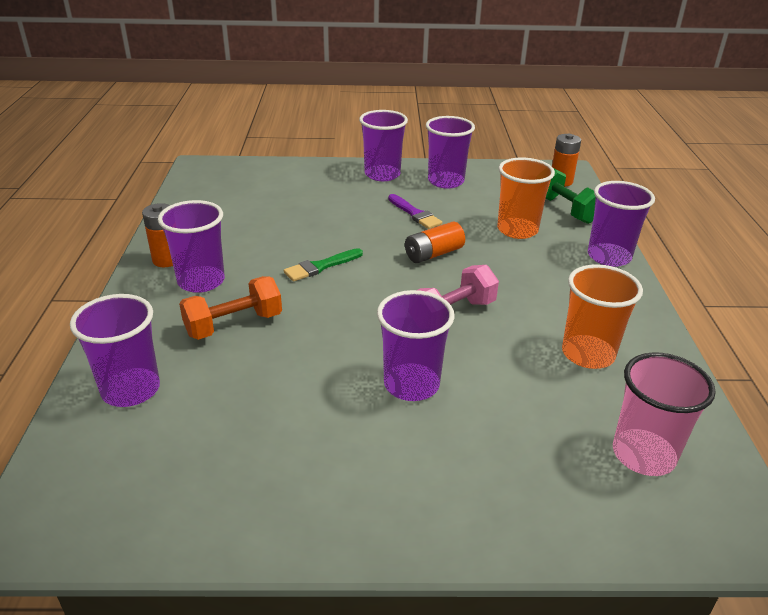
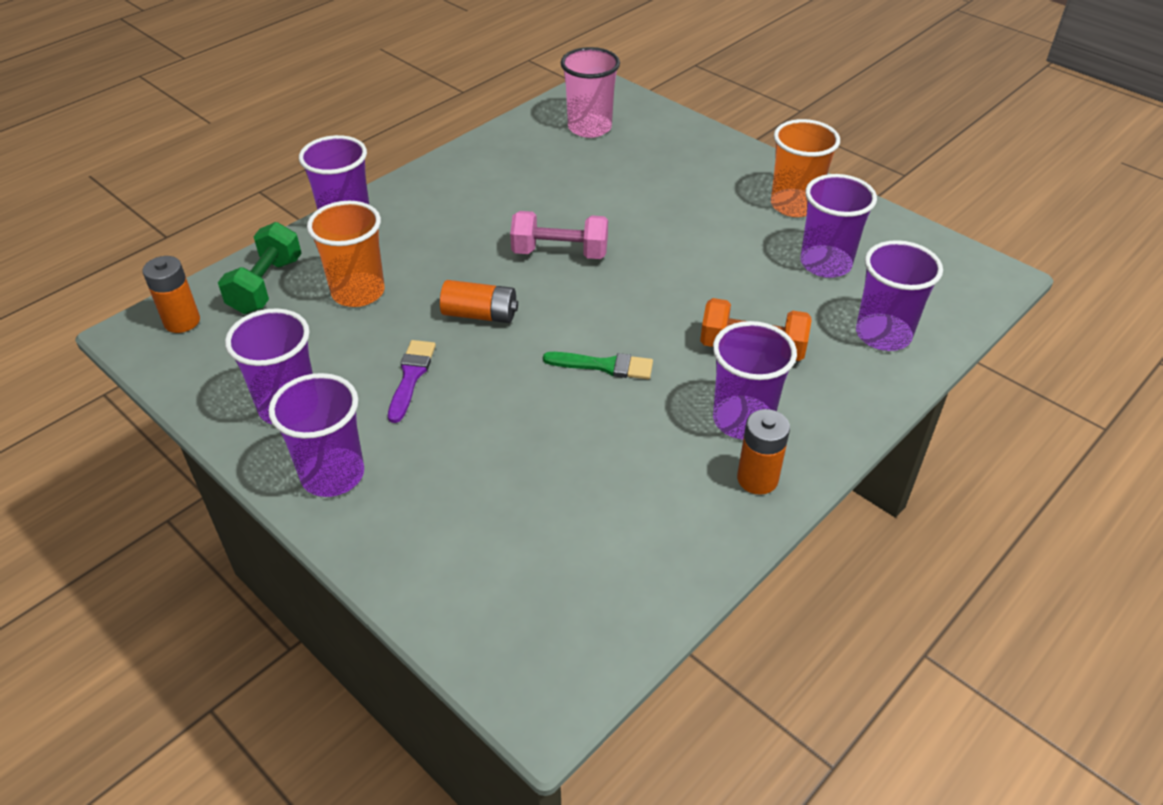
camera: 135 degrees left, 10 degrees up
(411, 384) = (666, 225): purple cup -> purple cup (825, 264)
(588, 354) = (518, 178): orange cup -> orange cup (794, 205)

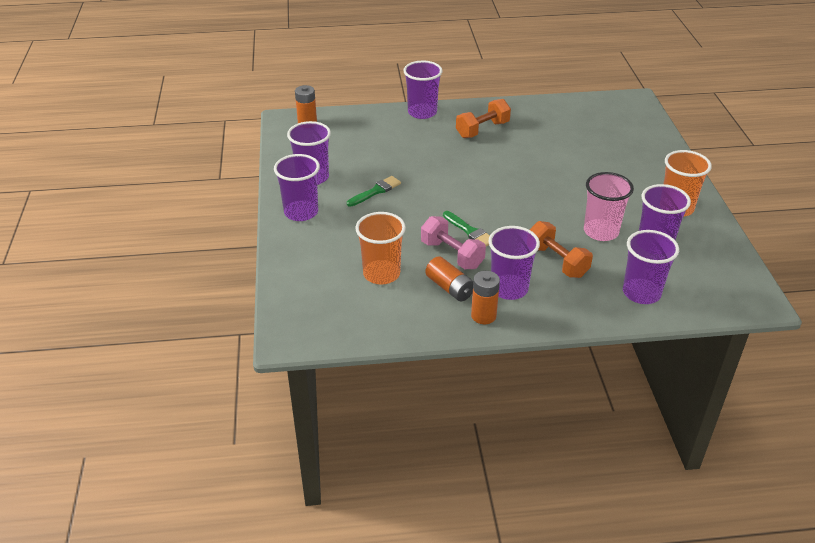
camera: 40 degrees right, 5 degrees down
(266, 285) = (356, 124): green dumbbell -> none
(358, 292) = (393, 145): orange cup -> orange cup (381, 274)
(411, 377) = (375, 191): purple brush -> green brush
(458, 210) = (482, 130): none -> orange dumbbell
(480, 314) = (437, 180): orange battery -> orange battery (450, 288)
(560, 253) = (510, 172): pink dumbbell -> pink dumbbell (452, 255)
(589, 127) = (603, 118): pink cup -> pink cup (601, 231)

